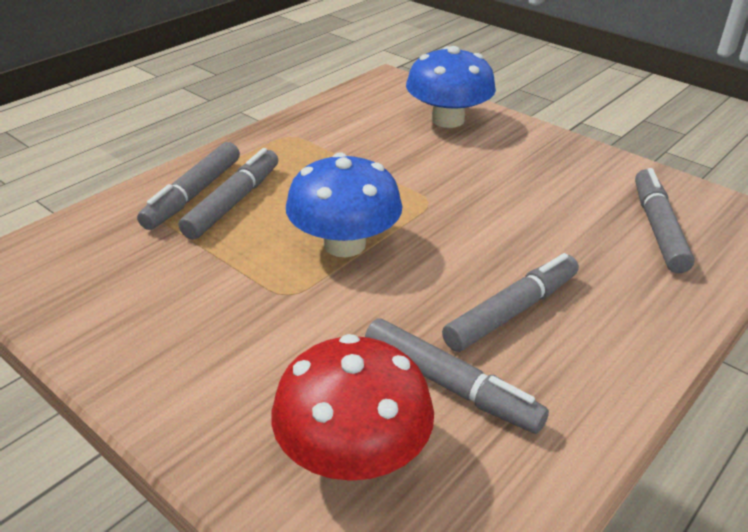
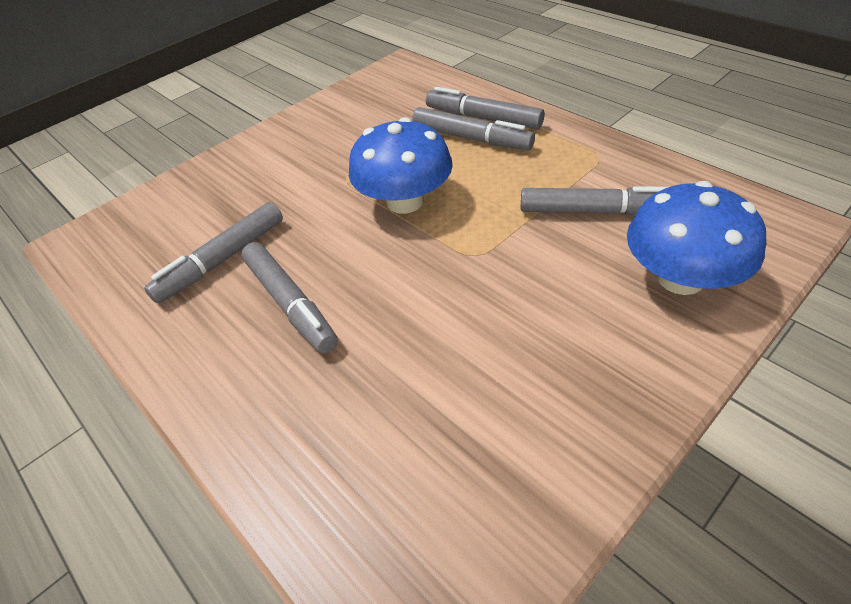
camera: 100 degrees right, 10 degrees up
(353, 453) = (186, 215): red mushroom -> none
(658, 228) = (410, 474): grey marker -> grey marker (595, 211)

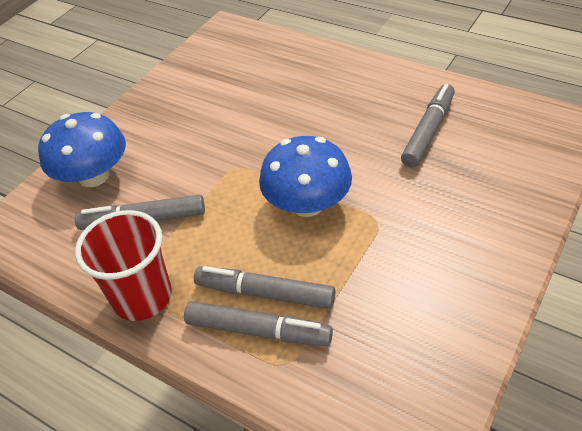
camera: 165 degrees right, 0 degrees up
(290, 303) = (353, 114): grey marker -> none
(586, 147) = (142, 297): none -> red cup

